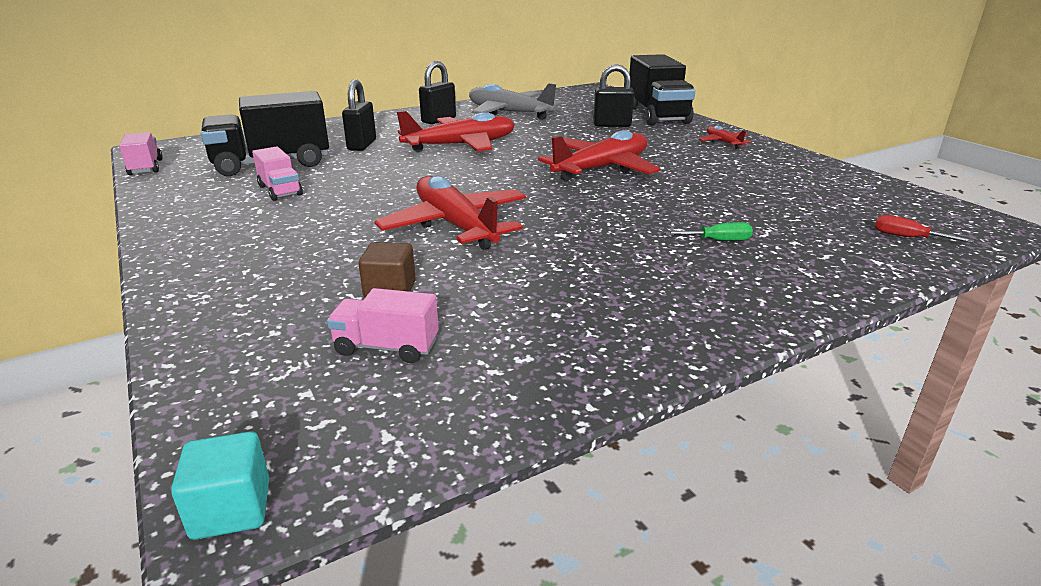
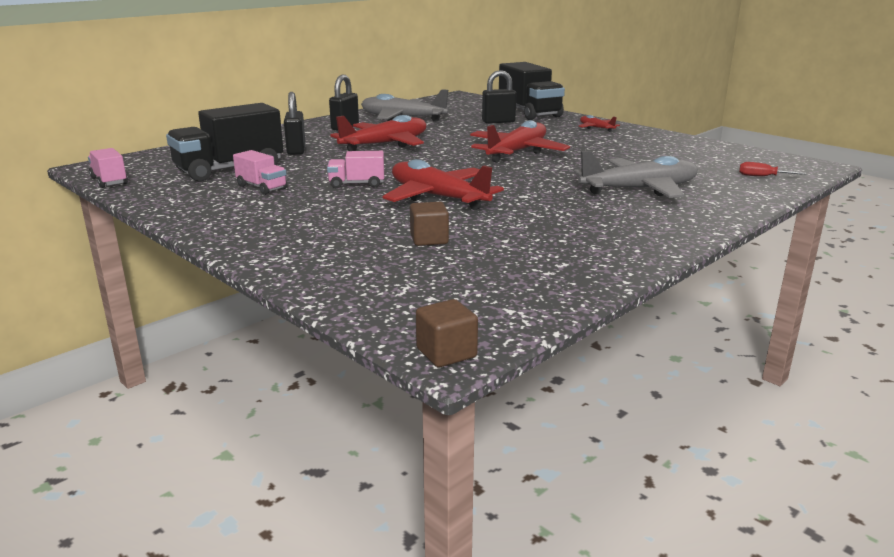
camera: 15 degrees left, 5 degrees down
(231, 509) = (446, 353): turquoise cube -> brown cube
(386, 347) = (461, 269): pink truck -> pink truck (357, 184)
(718, 241) = (639, 189): green screwdriver -> grey plane

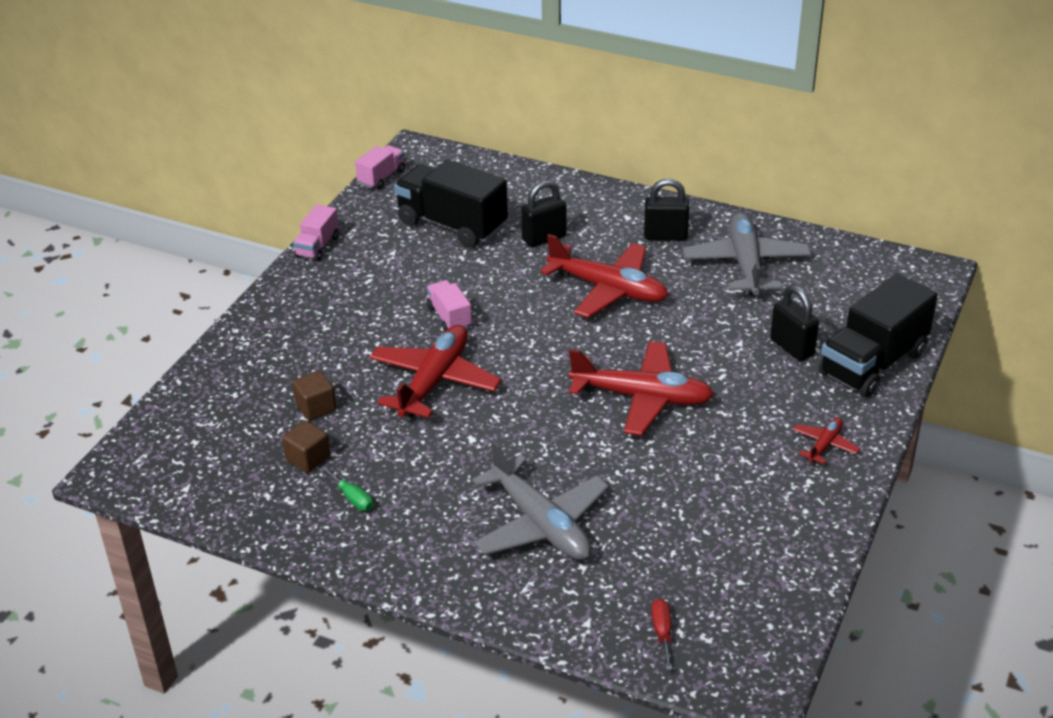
camera: 70 degrees right, 15 degrees up
(262, 187) = (408, 265): pink truck -> pink truck (317, 246)
(446, 353) = (109, 472): brown cube -> brown cube (308, 458)
(574, 240) = (352, 498): none -> green screwdriver

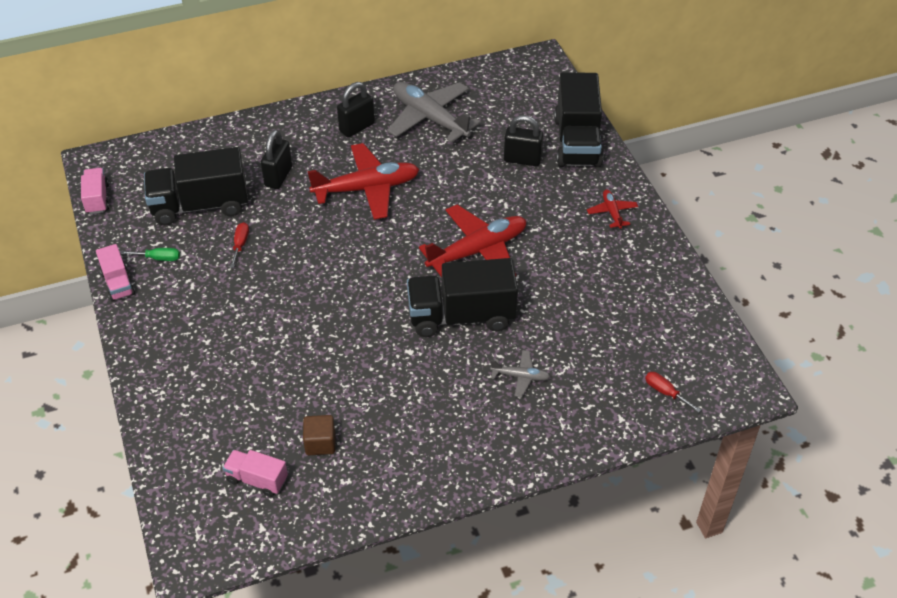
camera: 45 degrees left, 10 degrees up
(316, 407) = (277, 403): brown cube -> none
(352, 498) = (385, 447): green screwdriver -> green screwdriver (159, 258)
(434, 381) = (335, 328): red plane -> none
(444, 272) = (240, 244): none -> red screwdriver
(449, 317) = (286, 276): pink truck -> pink truck (257, 479)
(541, 523) = (520, 376): grey plane -> grey plane, size x0.47
(554, 440) = (461, 316): none -> black truck

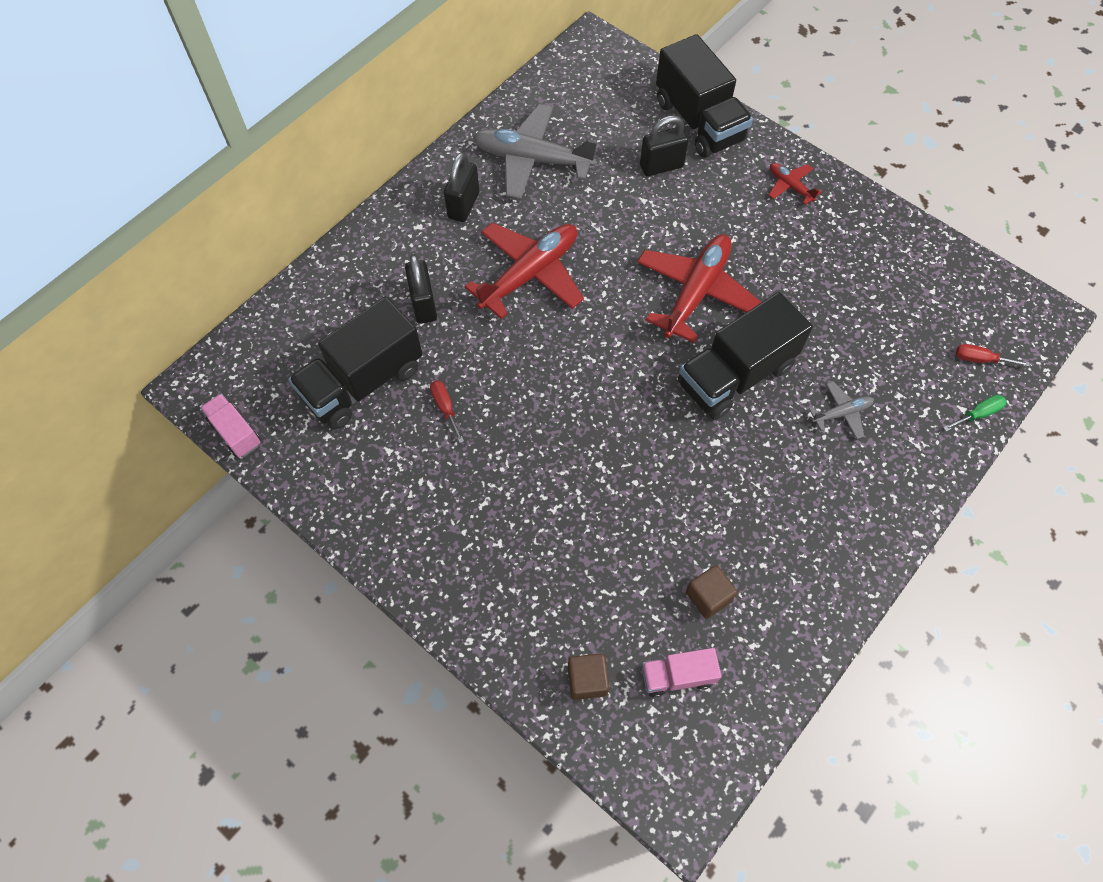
camera: 30 degrees left, 15 degrees up
(118, 283) = (343, 526): pink truck -> none
(159, 258) = (366, 471): green screwdriver -> green screwdriver (978, 414)
(195, 450) = (587, 680): none -> brown cube

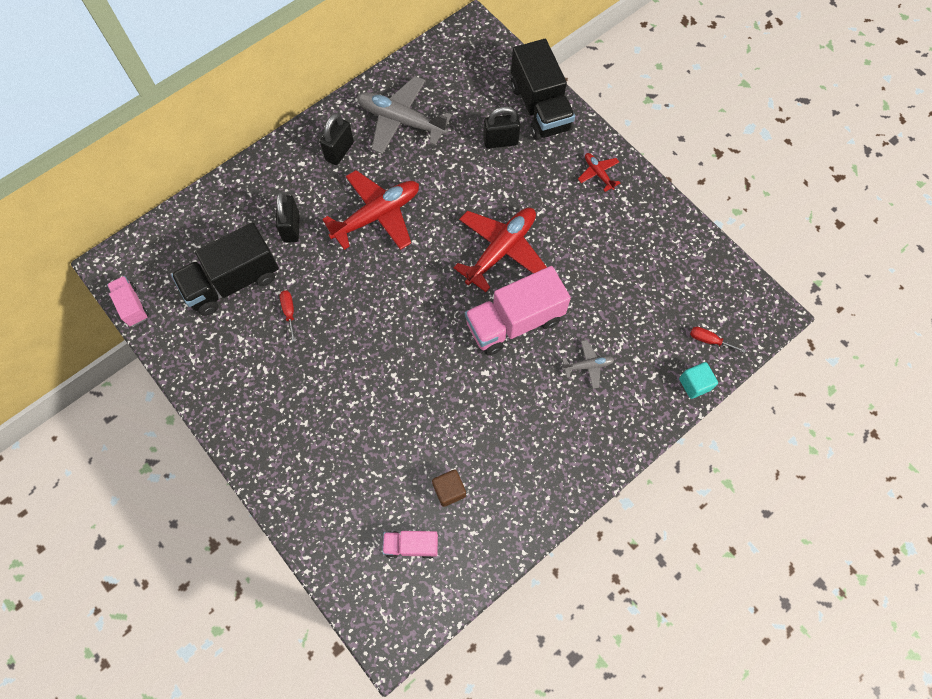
camera: 10 degrees right, 5 degrees up
(587, 680) = (345, 536): brown cube -> none
(735, 375) = (514, 322): black truck -> pink truck
(978, 414) = (694, 384): green screwdriver -> turquoise cube

